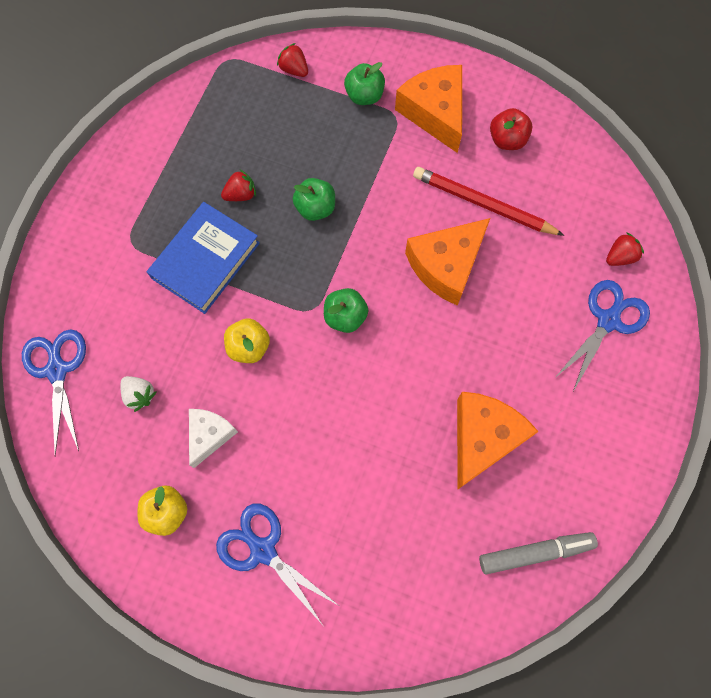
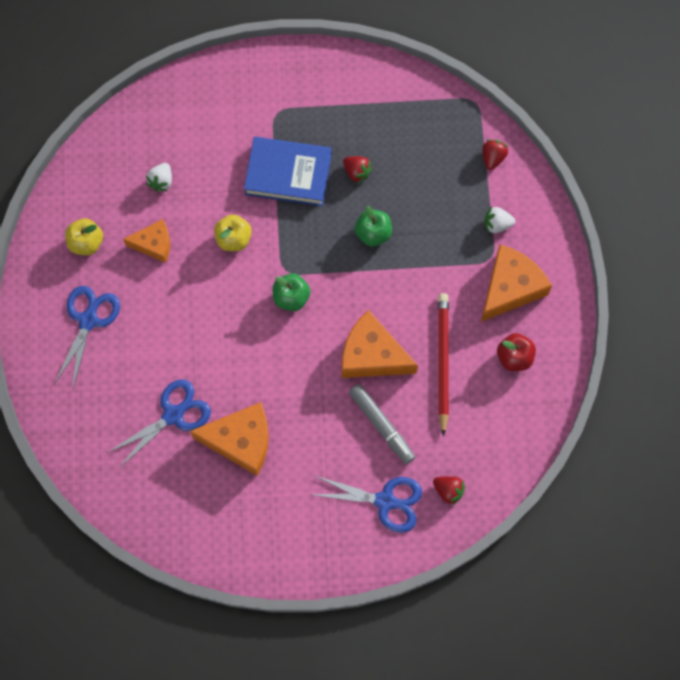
camera: 65 degrees right, 0 degrees up
(57, 370) = (153, 116): blue scissors -> blue scissors (173, 415)
(209, 435) = (154, 244): white cheese -> orange cheese
(364, 96) = (497, 224): green apple -> white strawberry
(535, 552) = (170, 513): grey marker -> grey marker (381, 425)

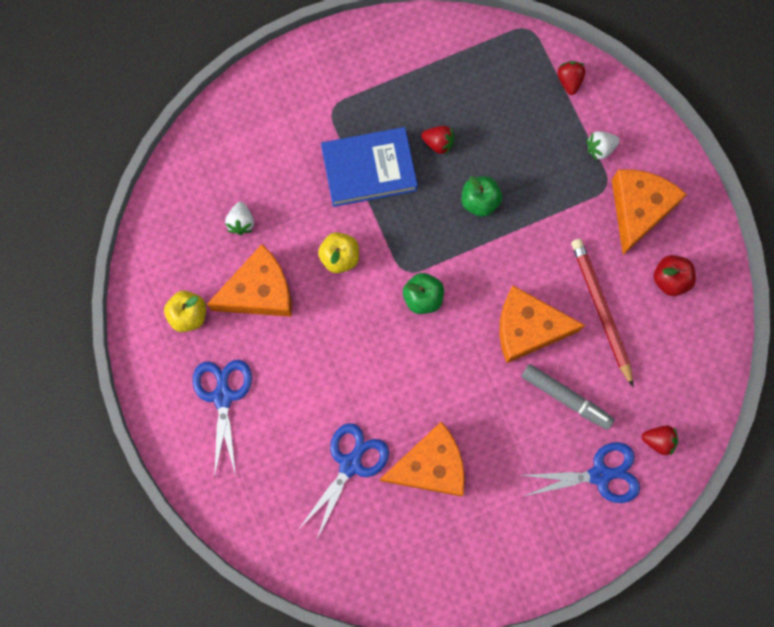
camera: 20 degrees left, 5 degrees up
(154, 244) = (259, 291): orange cheese -> orange cheese, size x1.63

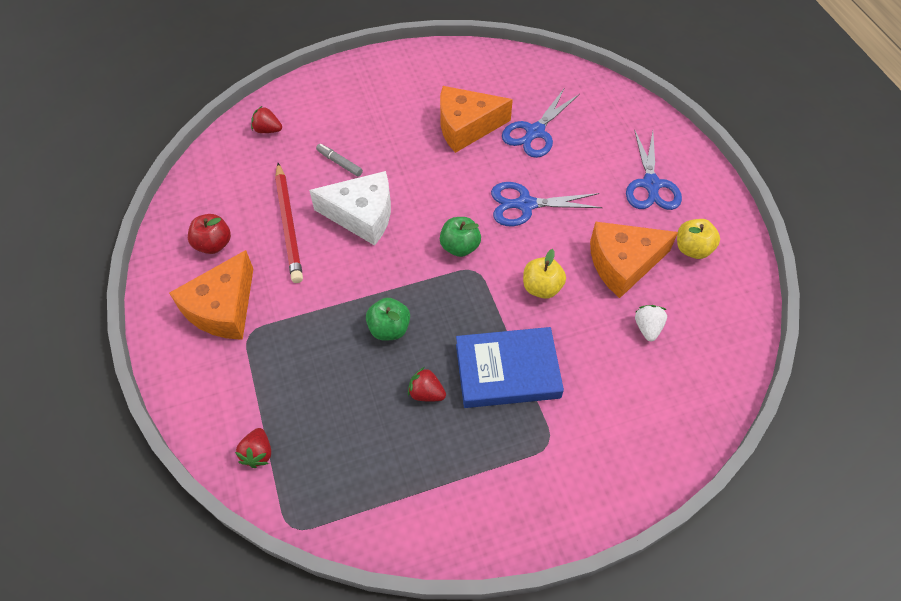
camera: 175 degrees left, 20 degrees down
(528, 328) = (362, 215): orange cheese -> white cheese
(566, 398) = (339, 163): grey marker -> grey marker, size x0.62
(600, 148) = (244, 372): white strawberry -> none
(600, 475) = (324, 112): blue scissors -> blue scissors (525, 205)

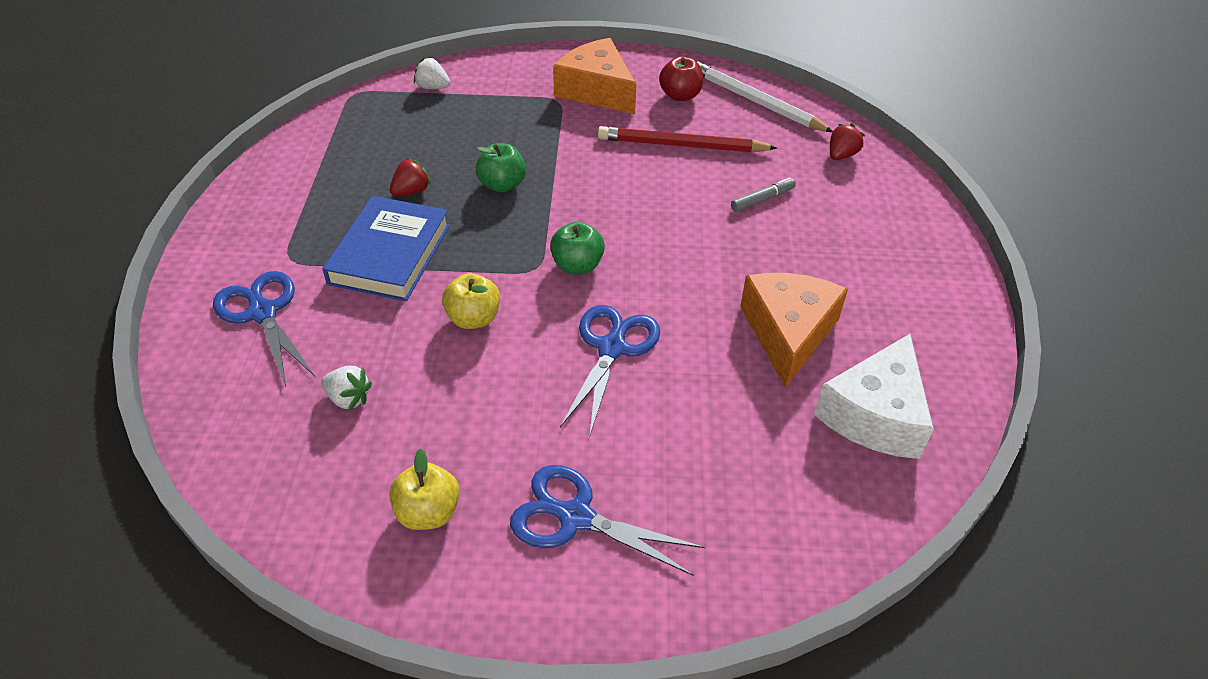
camera: 110 degrees right, 10 degrees down
(208, 192) = (756, 101): none -> white pencil
(258, 453) = (433, 87): red strawberry -> white strawberry
(362, 215) = (668, 199): white cheese -> white cheese (875, 414)
(535, 132) = (749, 409): blue scissors -> blue scissors (262, 313)
(623, 263) = (456, 415): orange cheese -> none

